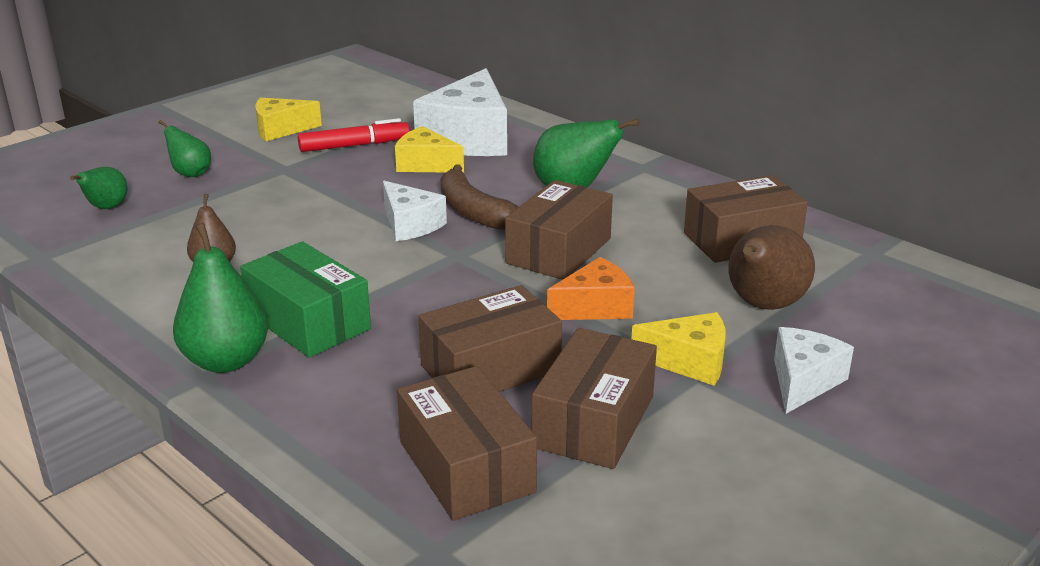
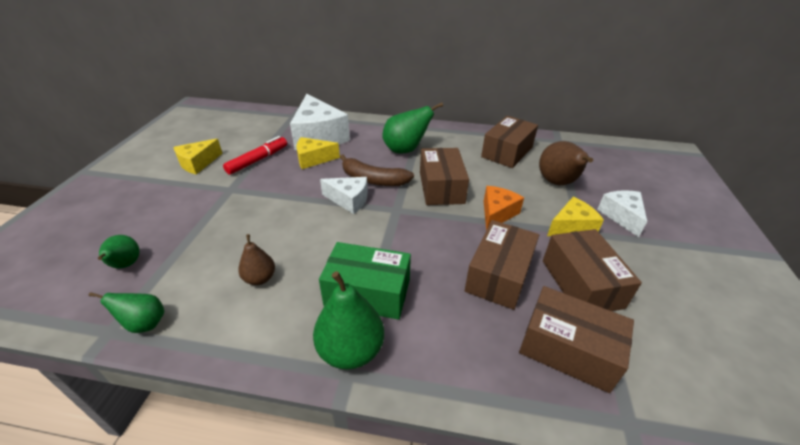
camera: 35 degrees left, 10 degrees up
(190, 173) = (166, 214): green pear -> green pear (145, 324)

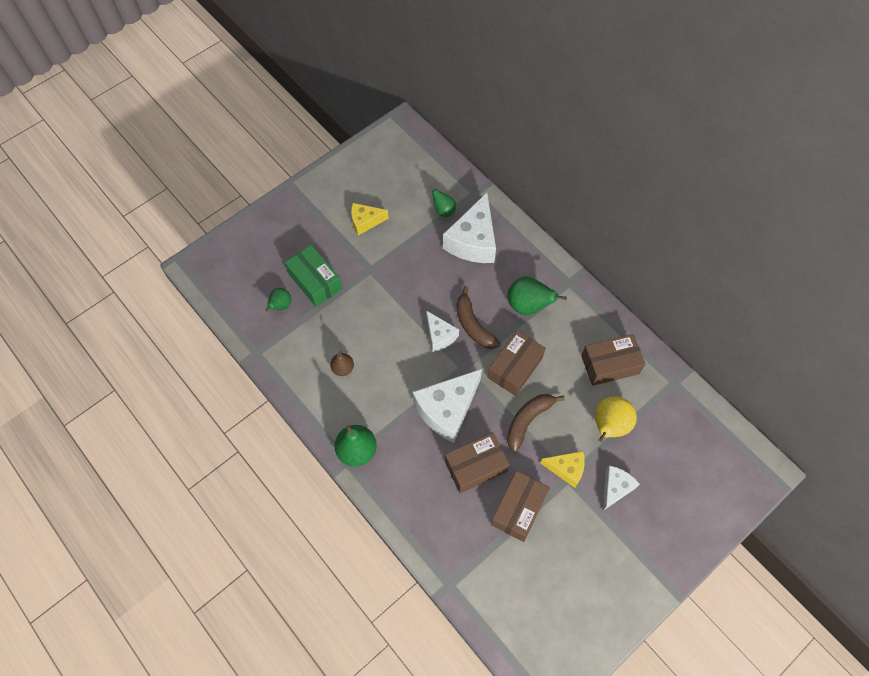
camera: 40 degrees right, 25 degrees up
(145, 324) = (273, 360): green pear -> green pear (443, 210)
(258, 160) = (408, 245): red marker -> none
(313, 159) = (448, 270): yellow cheese -> none
(367, 292) = (392, 421): green box -> green box (315, 281)
(416, 247) = (447, 409): none -> white cheese
(497, 214) = (528, 420): orange cheese -> brown banana
(557, 183) = (609, 426): brown pear -> yellow pear
(568, 349) = (462, 534): brown box -> none

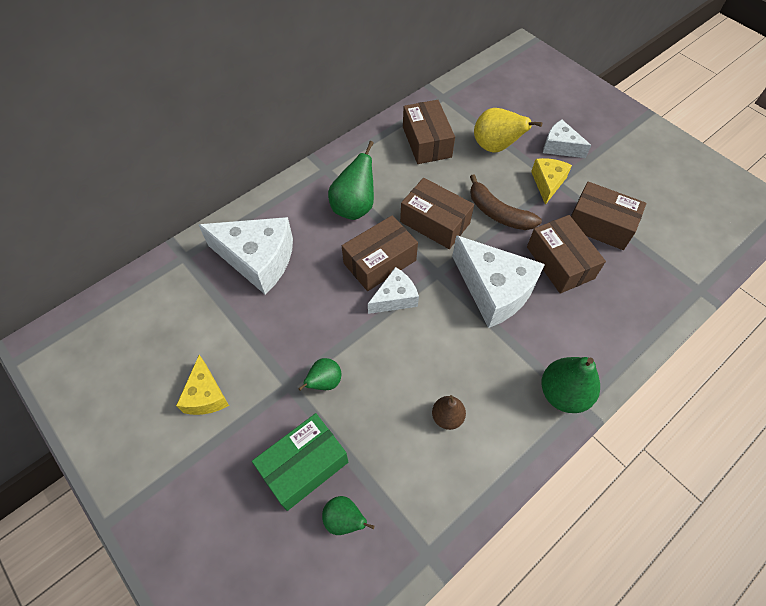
camera: 90 degrees left, 5 degrees down
(443, 210) = (204, 293): green pear -> green pear (324, 382)
(473, 325) = (380, 262): brown banana -> brown box

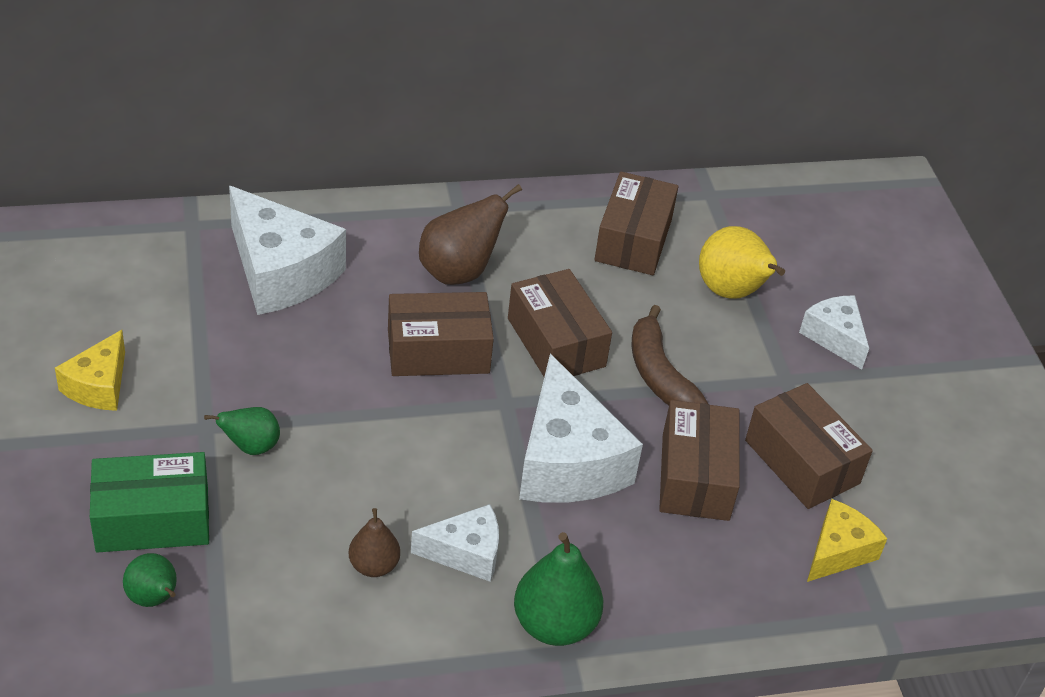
camera: 25 degrees right, 15 degrees down
(354, 207) = (459, 272): green pear -> brown pear
(395, 298) = (422, 402): white cheese -> white cheese (465, 553)
(547, 183) = (770, 373): yellow cheese -> yellow cheese (838, 551)

